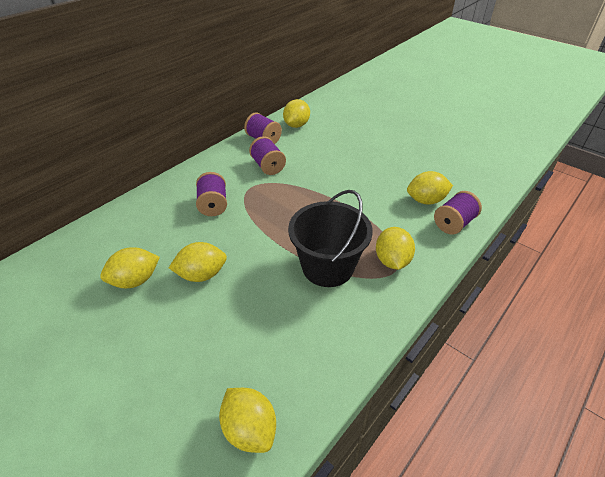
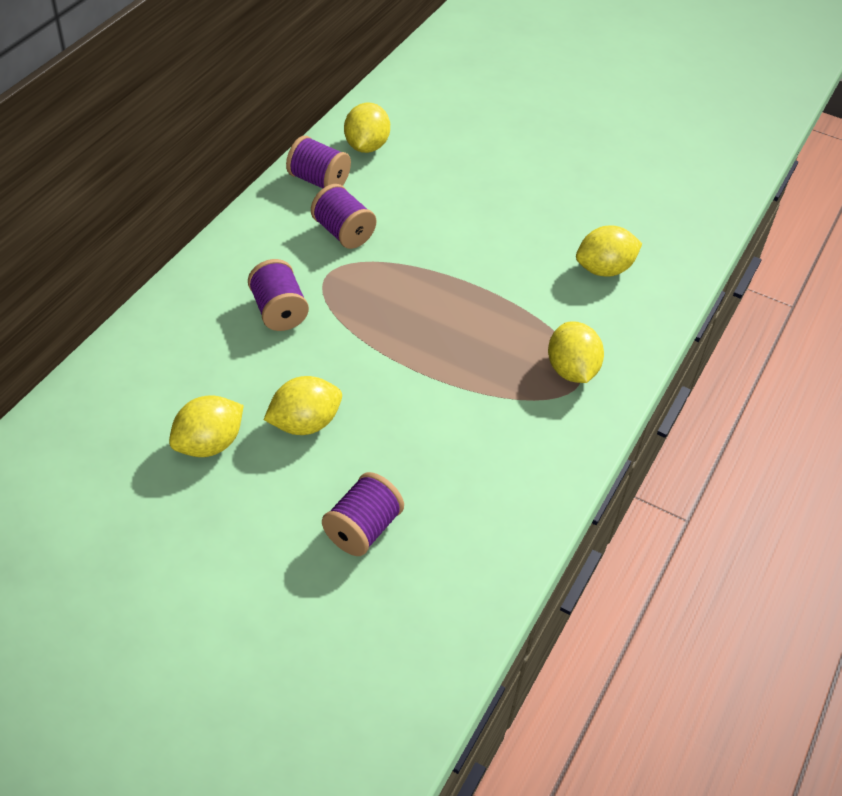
camera: 15 degrees left, 5 degrees up
(250, 429) = (441, 606): yellow lemon -> none
(327, 267) = (483, 390): black bucket -> none
(453, 223) = (649, 303): purple spool -> purple spool (362, 529)

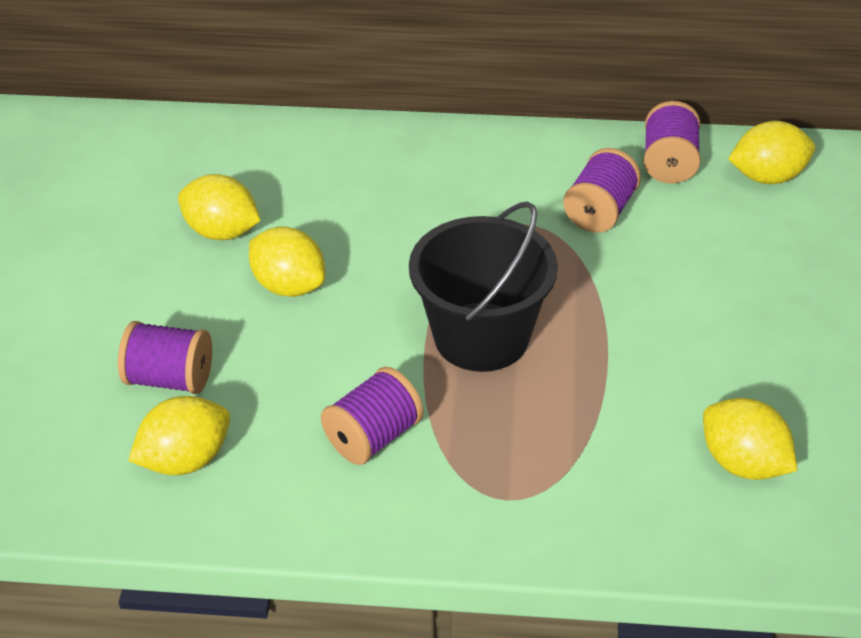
camera: 70 degrees right, 5 degrees down
(279, 311) = (437, 210): purple spool -> purple spool (373, 437)
(428, 339) = (481, 337): none -> black bucket
(571, 370) = (524, 484): yellow lemon -> yellow lemon (185, 460)

